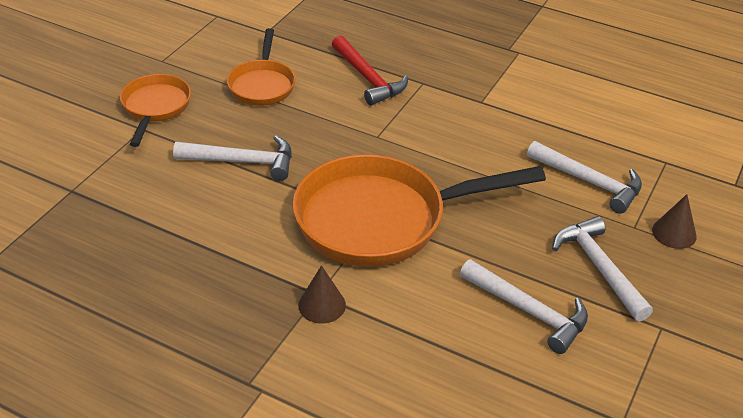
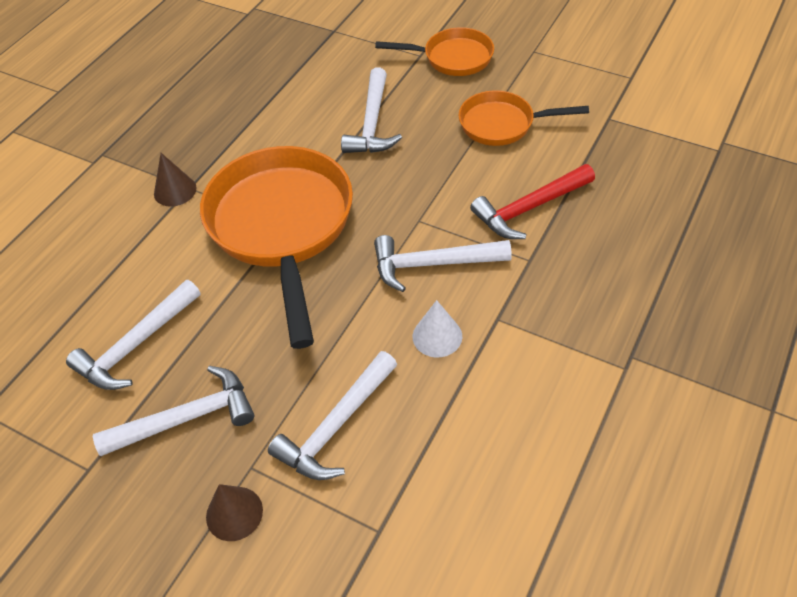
camera: 95 degrees right, 10 degrees up
(427, 130) = (433, 264): none -> white hammer
(500, 130) = (437, 336): none -> white cone

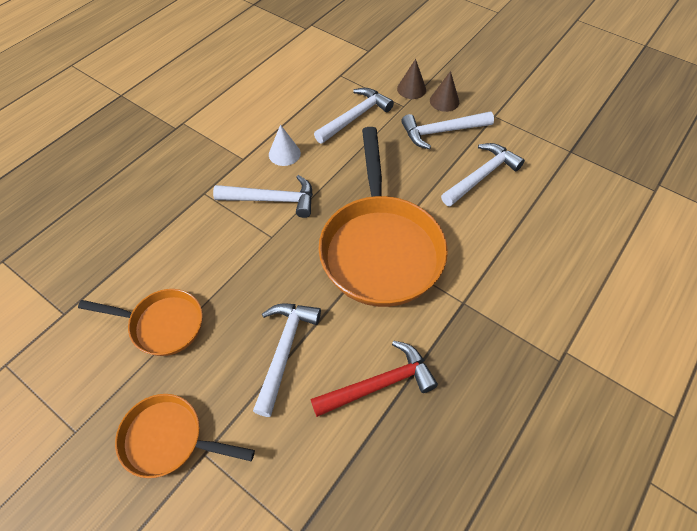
camera: 175 degrees left, 5 degrees up
(175, 190) = (476, 301): brown cone -> brown cone (444, 101)
(529, 208) = (183, 232): red hammer -> red hammer (379, 384)

